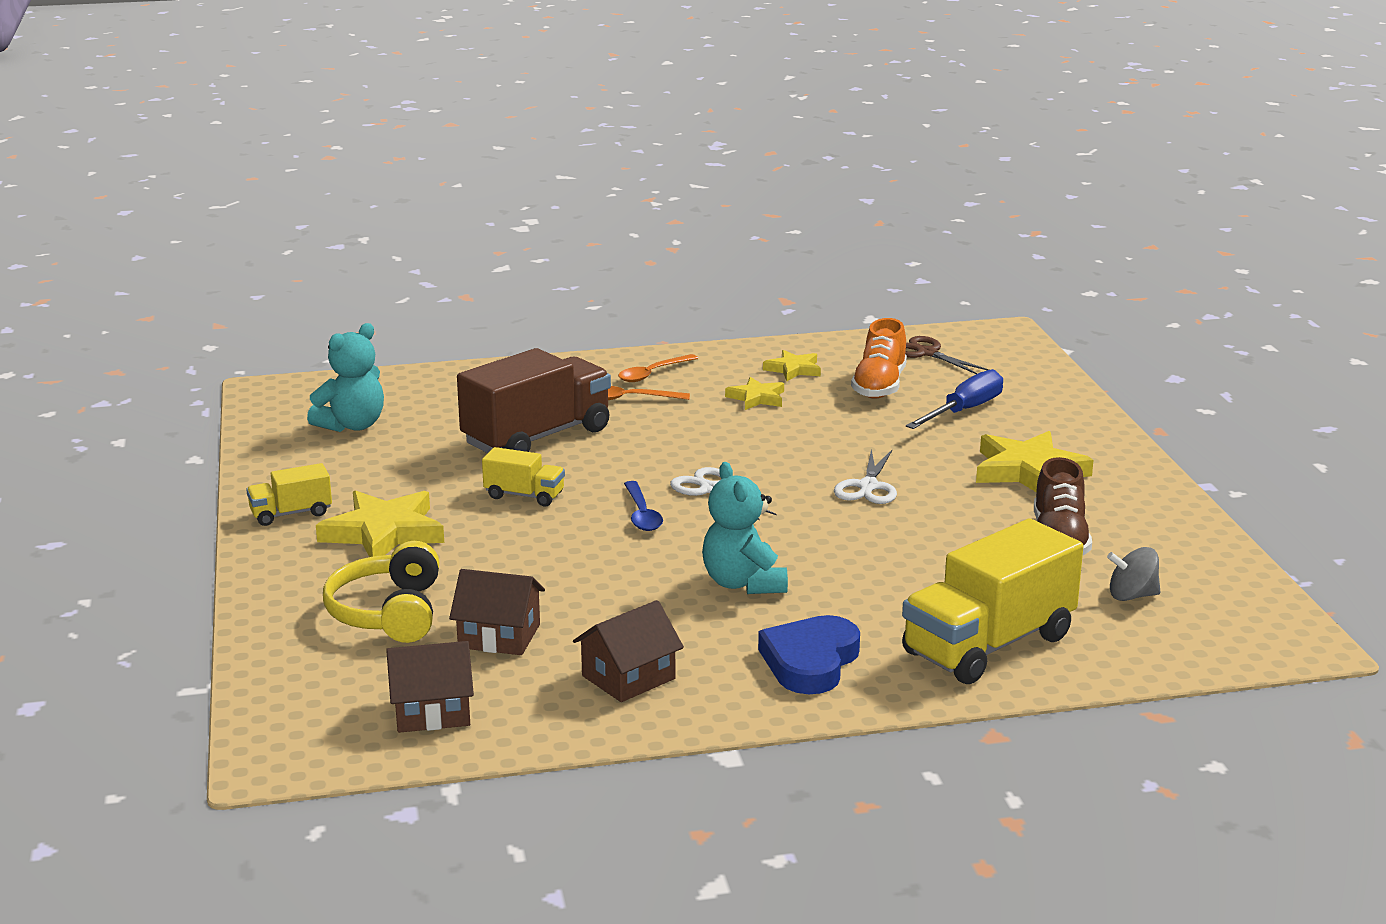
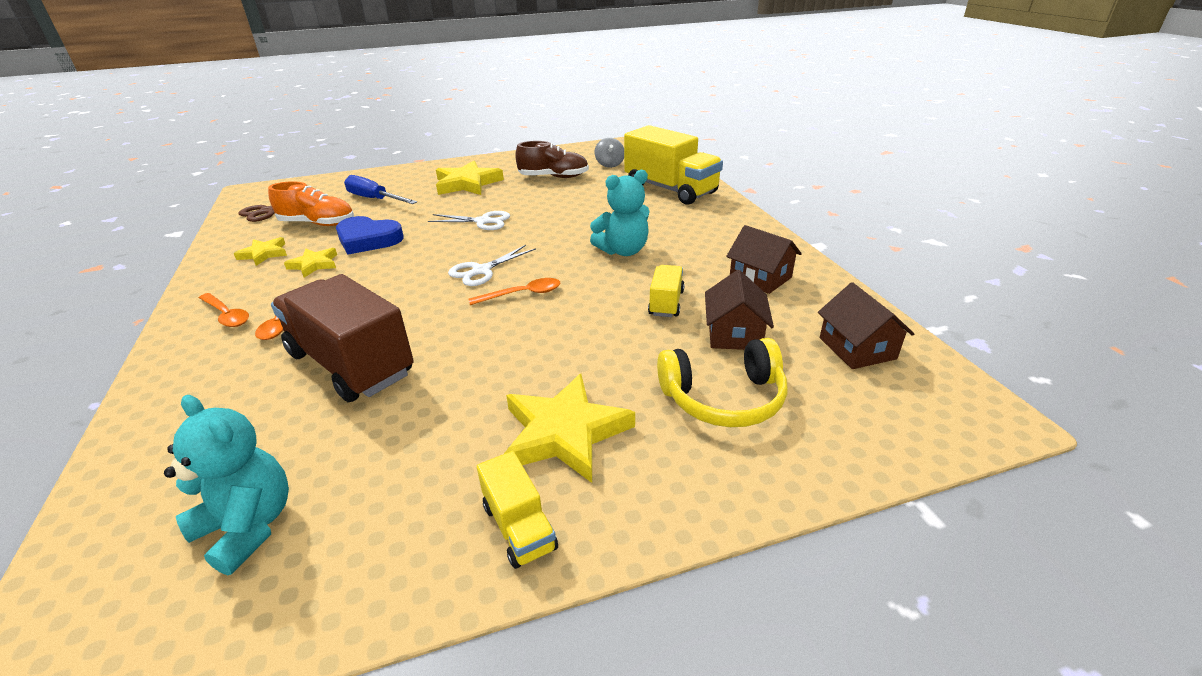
camera: 95 degrees left, 10 degrees up
(524, 495) = (483, 354): yellow truck -> yellow truck (666, 303)
(642, 514) = (522, 294): blue spoon -> orange spoon
(810, 661) = (709, 227): blue heart -> blue heart (368, 240)

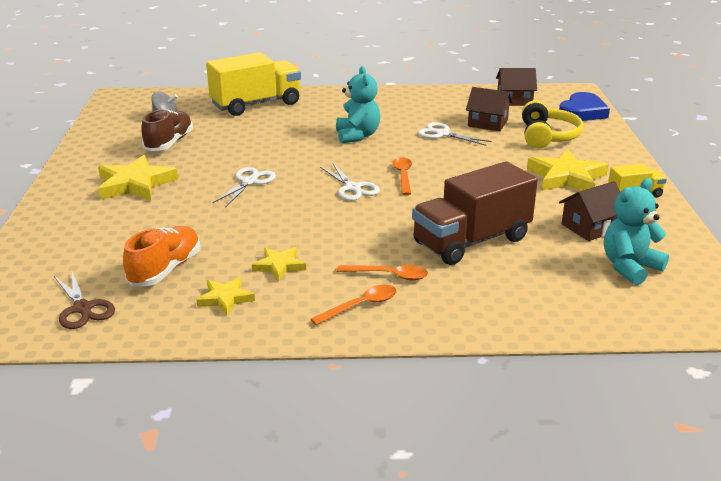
camera: 75 degrees left, 5 degrees down
(368, 240) = (241, 238): blue heart -> blue heart (582, 112)
(374, 199) = (123, 236): blue screwdriver -> none
(666, 303) = (443, 134): yellow truck -> white scissors
(760, 278) = (426, 105): brown house -> brown house (590, 227)

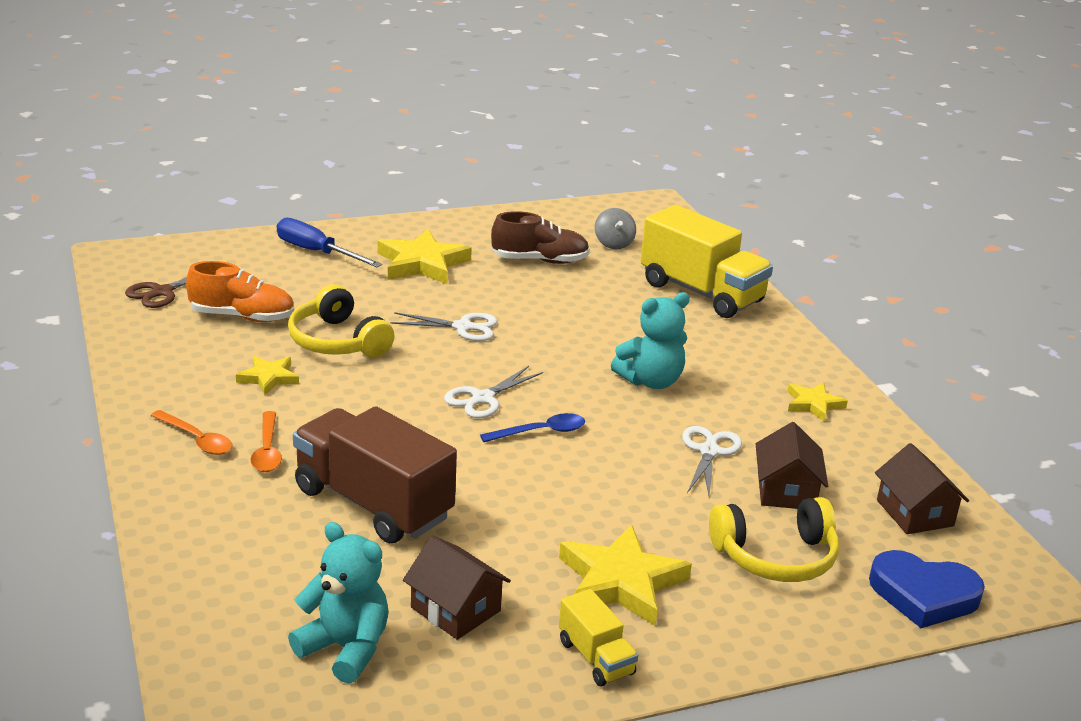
camera: 70 degrees right, 0 degrees up
(72, 225) = (316, 252): none -> blue screwdriver
(225, 298) = (195, 358): yellow star -> yellow star (813, 404)
(238, 231) = (337, 341): none -> yellow headphones
(403, 176) = (540, 432): orange spoon -> blue spoon

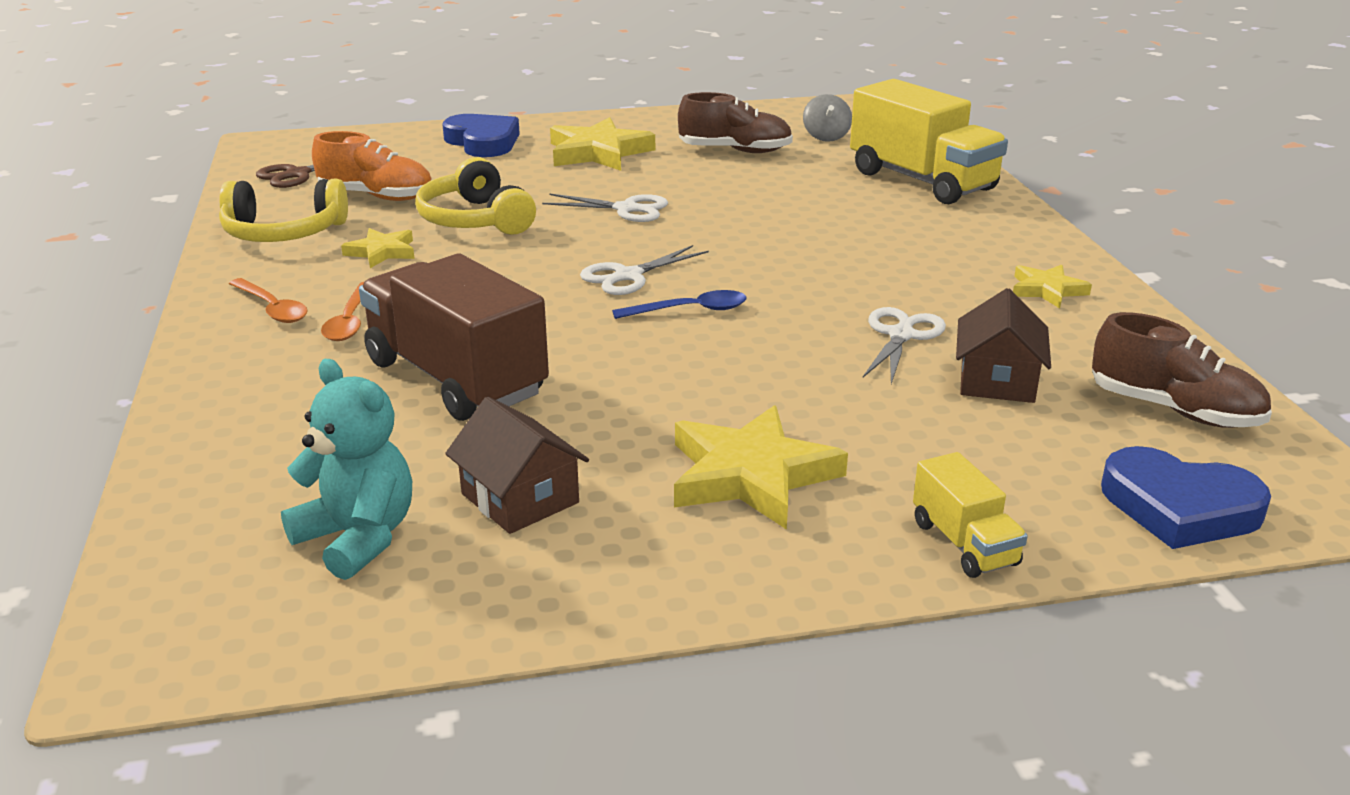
camera: 10 degrees right, 0 degrees up
(316, 252) = (483, 142): blue screwdriver -> blue heart
(595, 658) = (693, 565): yellow truck -> yellow truck (964, 543)
(651, 381) = (841, 263): turquoise teddy bear -> none
(776, 557) = (971, 454): yellow headphones -> yellow headphones (283, 233)
(915, 513) = (1174, 410): brown house -> brown shoe

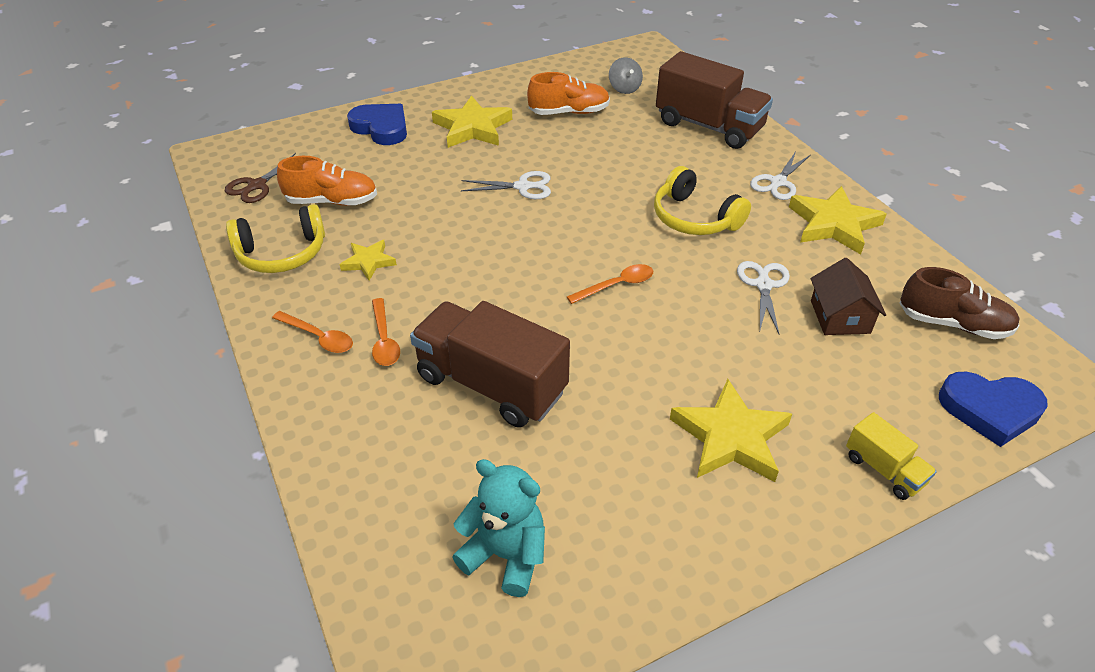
camera: 15 degrees left, 15 degrees up
(475, 220) = (420, 215): yellow headphones -> yellow headphones (694, 218)
(520, 498) = (594, 492): brown house -> none
(628, 276) = (558, 257): white scissors -> white scissors (778, 182)
(689, 310) = (616, 285): blue spoon -> orange spoon
(735, 151) = (569, 112): brown shoe -> orange shoe
(922, 181) = (708, 126): yellow truck -> brown truck
(1047, 290) = (833, 224): yellow star -> yellow star, size x1.79

